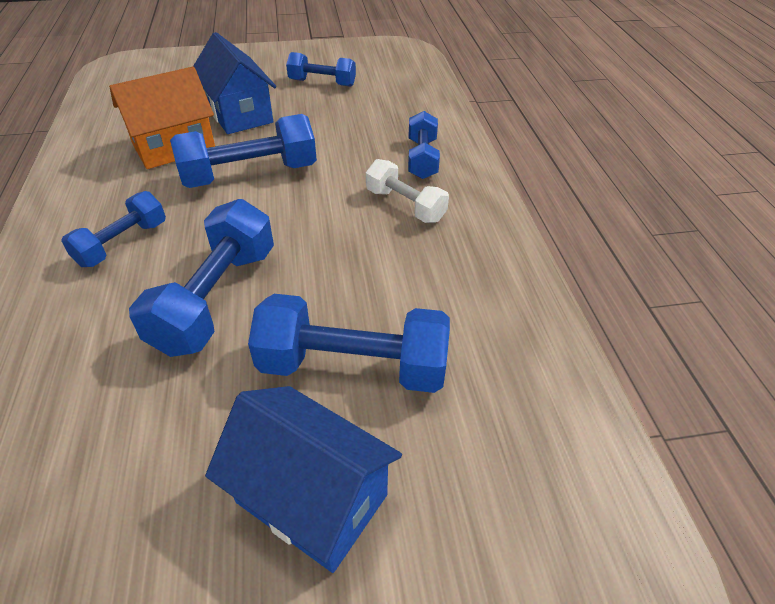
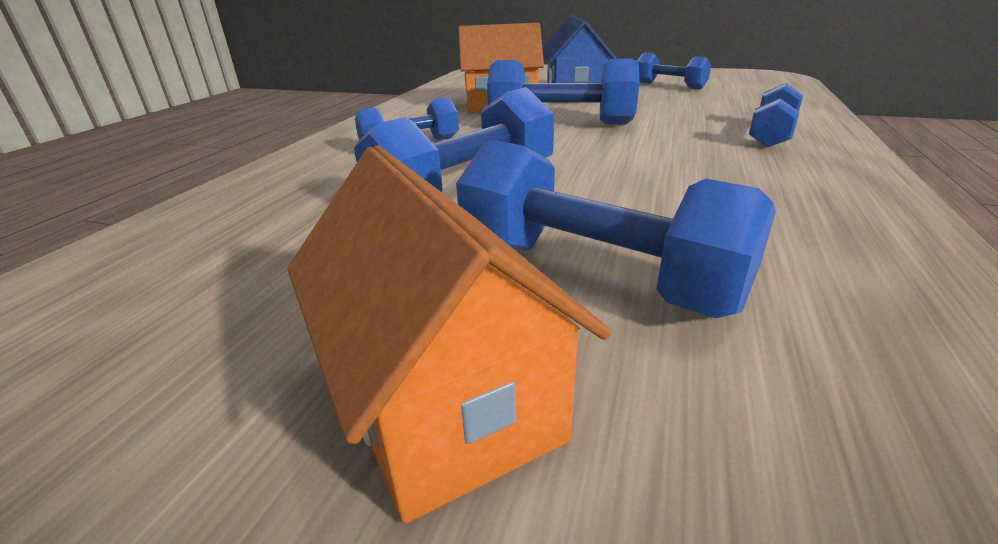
camera: 30 degrees right, 15 degrees down
(312, 498) = (444, 399): blue house -> orange house
(405, 205) = (735, 162): white dumbbell -> none

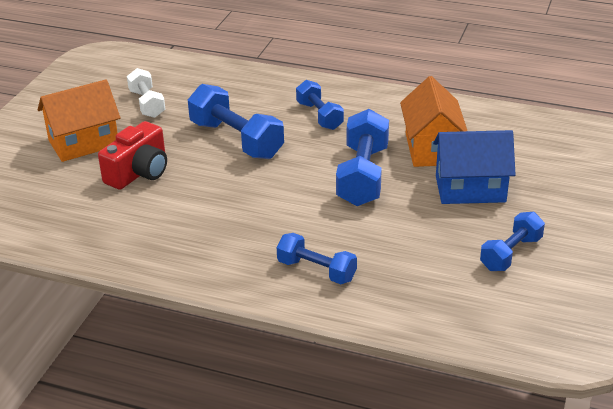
camera: 90 degrees right, 5 degrees up
(261, 296) = (147, 104): none -> white dumbbell
(595, 274) = (139, 172): blue dumbbell -> red camera

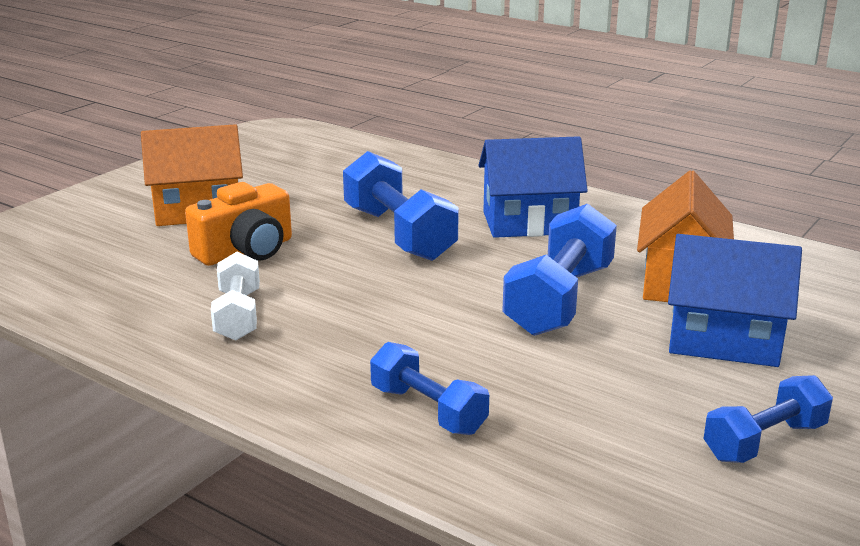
camera: 15 degrees right, 10 degrees down
(139, 172) = (246, 251): red camera -> orange camera
(147, 104) = (305, 182): white dumbbell -> white dumbbell (238, 315)
(319, 116) = (529, 223): blue dumbbell -> blue house

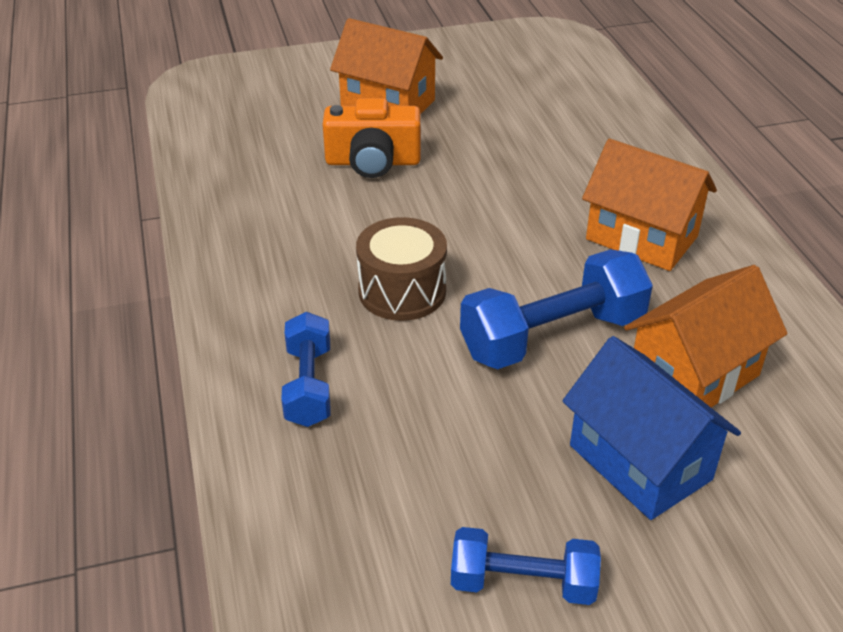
camera: 40 degrees right, 15 degrees up
(238, 315) = (293, 223): white dumbbell -> none
(399, 234) = (511, 198): blue dumbbell -> none
(406, 320) = (402, 291): none -> brown drum
(529, 223) = (641, 238): blue house -> orange house

